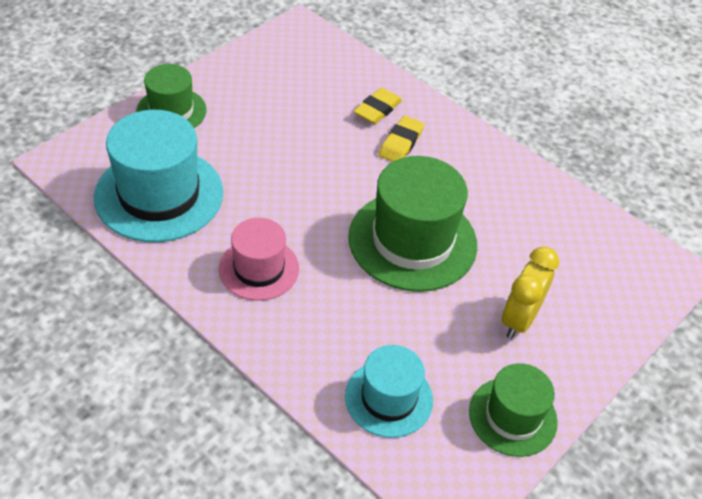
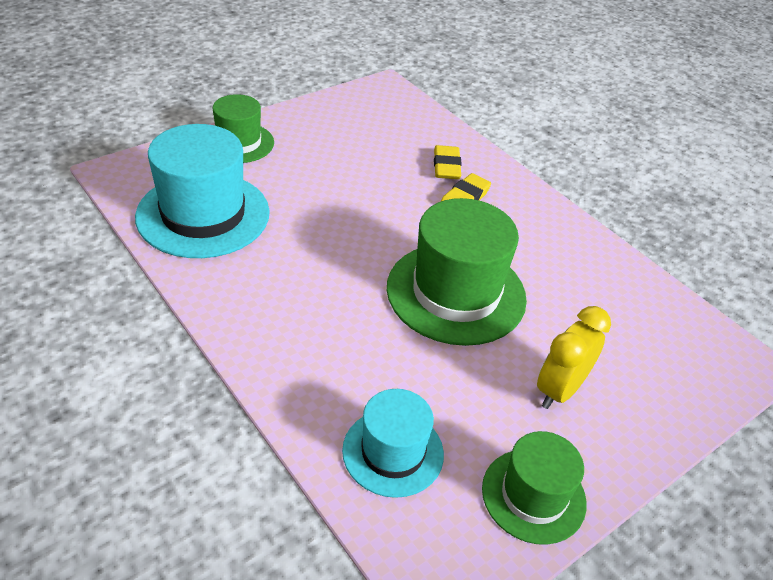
camera: 10 degrees right, 5 degrees down
(259, 268) = (284, 297): pink hat -> none
(377, 109) = (446, 166): yellow eraser -> yellow eraser turned 45 degrees counterclockwise

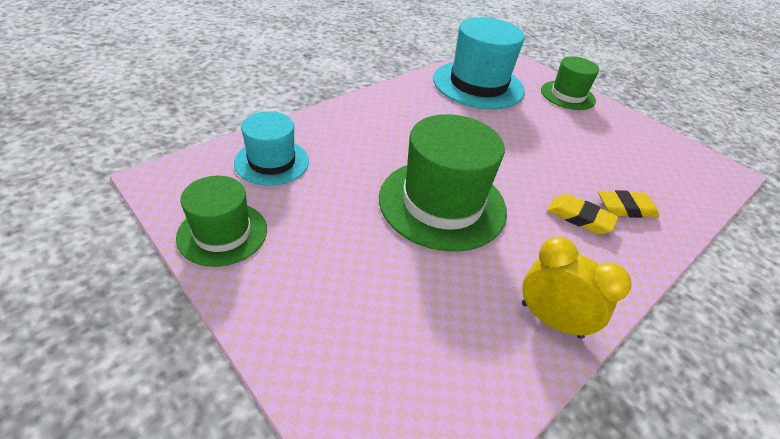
camera: 85 degrees right, 0 degrees up
(559, 390) = (334, 264): yellow clock -> yellow clock (551, 320)

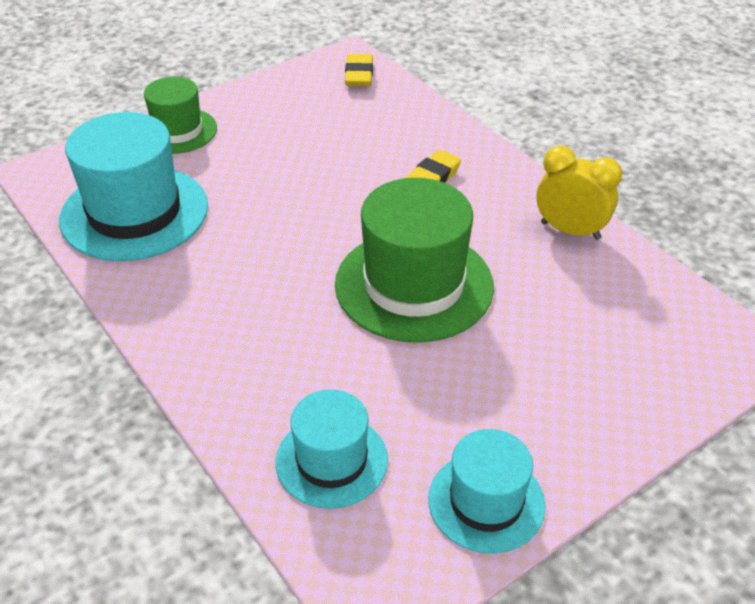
camera: 80 degrees left, 0 degrees up
(222, 233) = (486, 502): green hat -> turquoise hat
(551, 320) = (570, 230): yellow clock -> yellow clock turned 75 degrees clockwise
(626, 208) = (412, 143): yellow eraser -> yellow eraser (359, 74)

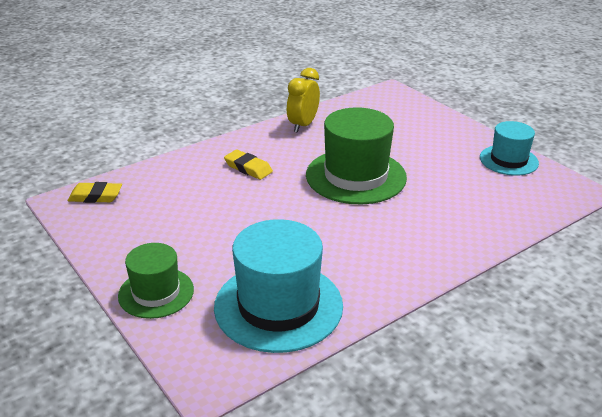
camera: 90 degrees left, 10 degrees down
(331, 460) = (501, 204): turquoise hat -> none

